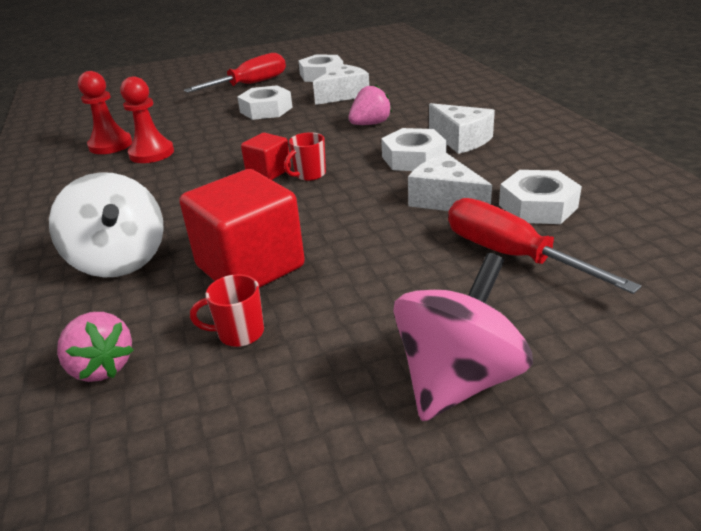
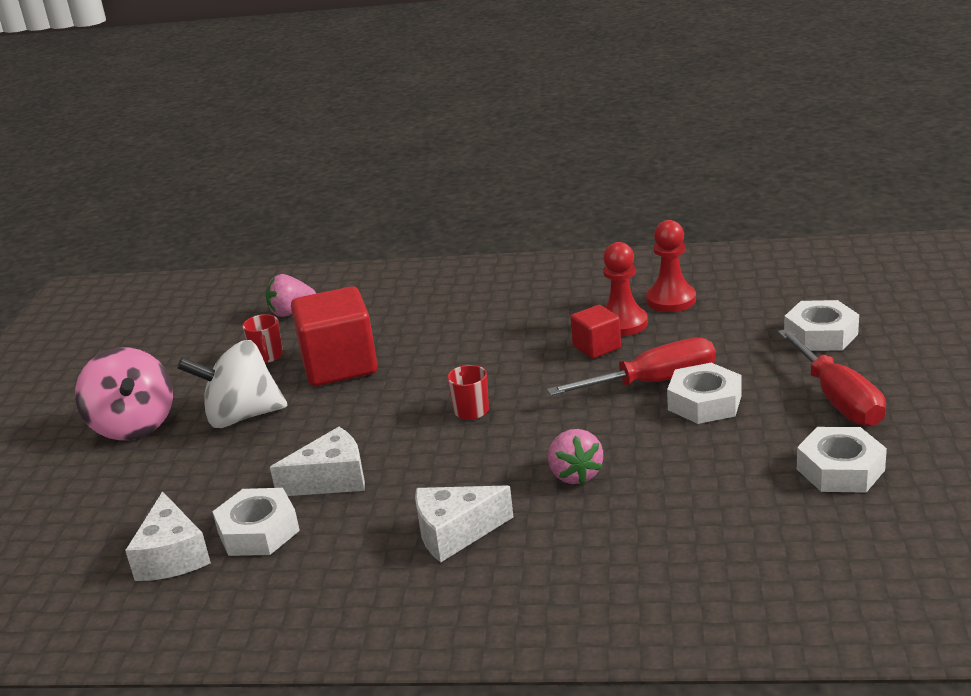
camera: 115 degrees right, 5 degrees down
(120, 260) = (410, 314): white spinning top -> white spinning top (241, 416)
(239, 333) = (267, 356): red mug -> red mug turned 150 degrees clockwise
(268, 172) = (503, 387): red cube -> red cube (596, 347)
(344, 95) = (715, 474): white cheese -> white cheese (172, 556)
(413, 158) = (441, 484): white nut -> white nut (820, 335)
(511, 255) = (211, 487): red screwdriver -> red screwdriver (653, 382)

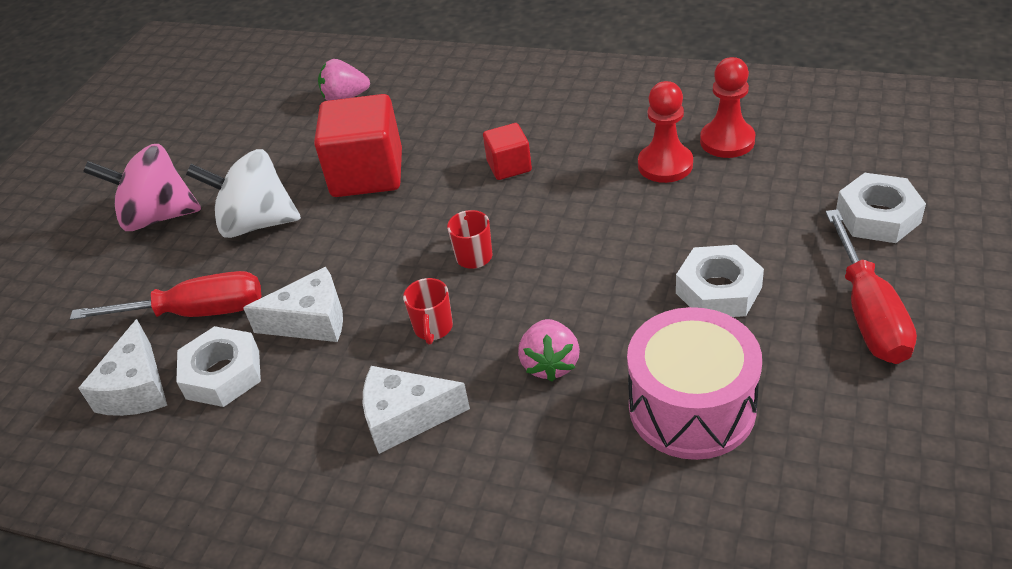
camera: 15 degrees right, 15 degrees up
(133, 426) = (157, 217): pink spinning top -> pink spinning top turned 105 degrees clockwise
(267, 356) = (304, 151): red mug -> red mug (433, 328)
(596, 347) = (628, 193): red cube -> red cube (509, 166)
(653, 382) = (672, 252): red screwdriver -> red screwdriver (196, 312)
(713, 484) = (692, 407): none -> pink drum
(840, 469) = (839, 416): white nut -> none

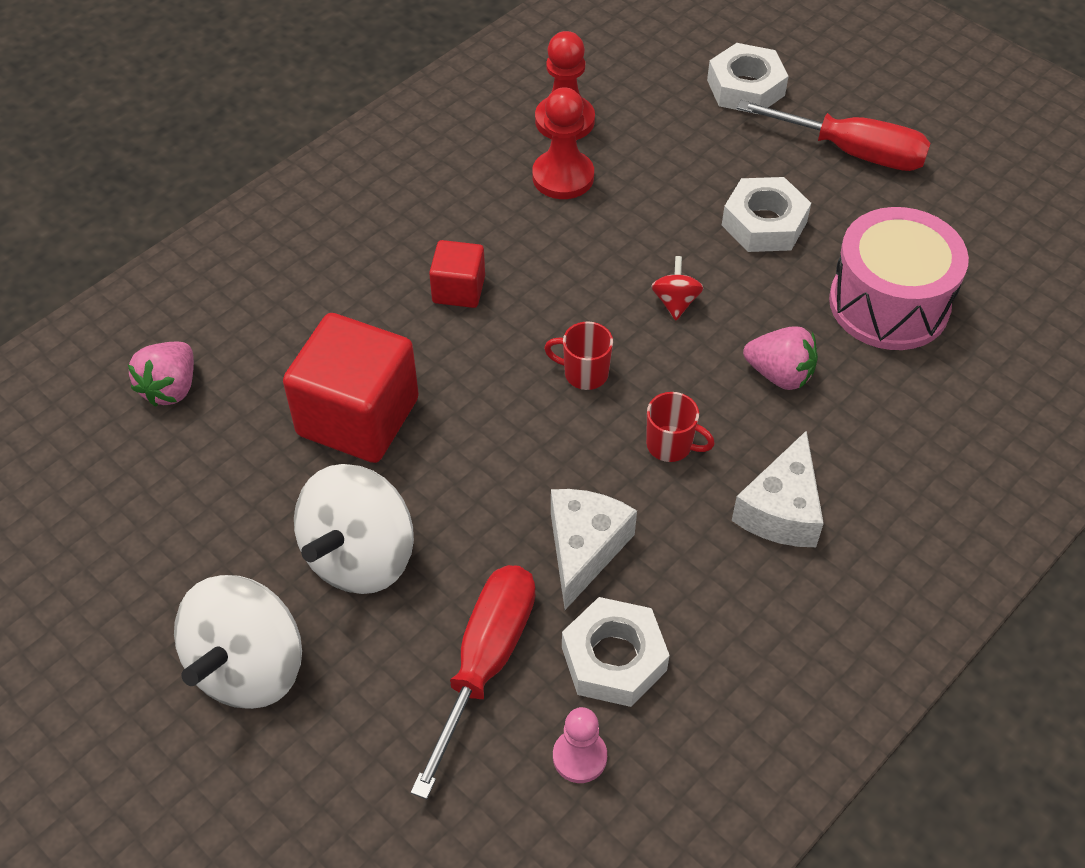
camera: 70 degrees left, 10 degrees up
(136, 388) = (579, 757): white cheese -> pink pawn
(157, 217) = (248, 667): pink spinning top -> white spinning top
(583, 274) = (675, 302): none -> red spinning top

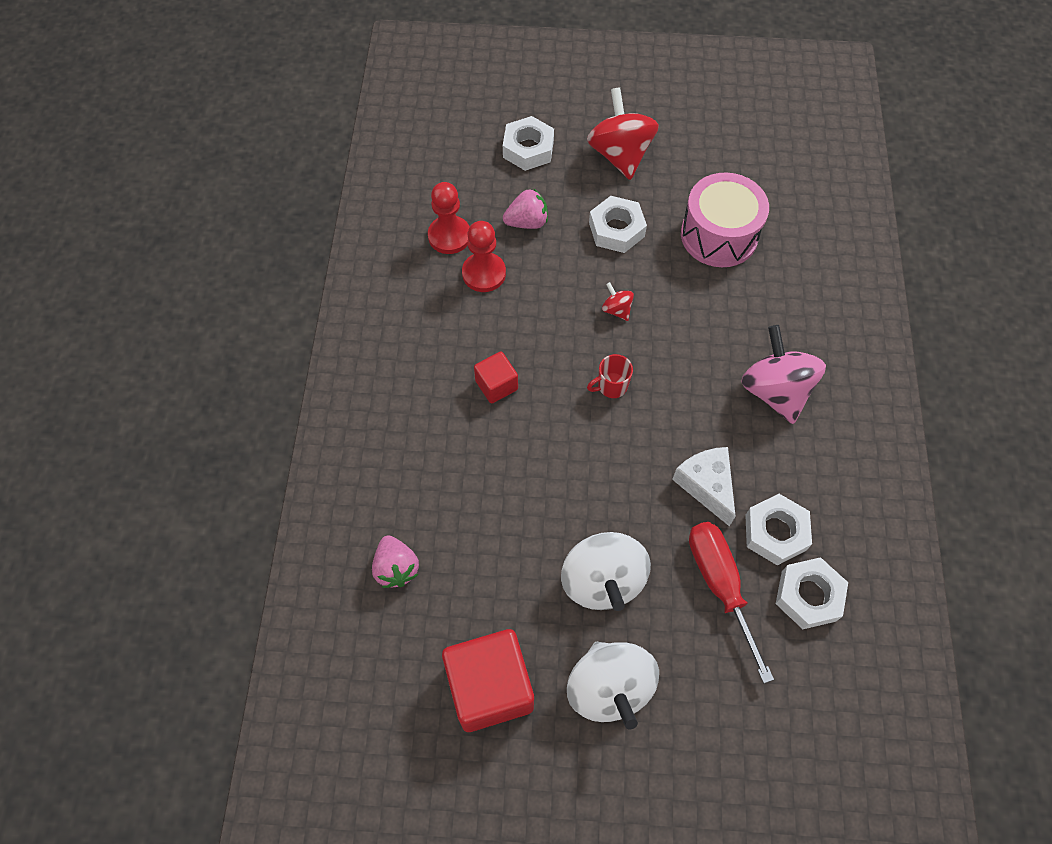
camera: 40 degrees left, 10 degrees up
(358, 417) = (519, 503): red cube -> red cube (490, 687)
(579, 757) = (808, 596): pink pawn -> white nut
(671, 445) = (692, 395): red mug -> none
(779, 374) = (705, 315): pink strawberry -> pink strawberry (527, 222)
(781, 510) = (775, 390): white cheese -> pink spinning top
(852, 152) = (620, 154): red screwdriver -> red spinning top

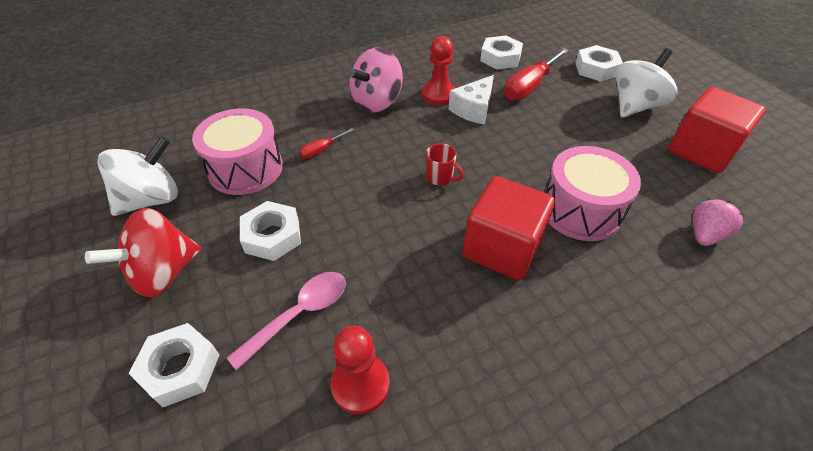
camera: 120 degrees left, 15 degrees down
(484, 273) = (391, 320): red pawn -> red pawn (439, 95)
(494, 481) = (581, 210): none -> pink drum
(496, 385) = (502, 248): red cube -> red cube, size x1.91
(527, 222) = (299, 314): pink strawberry -> pink spoon
(602, 581) = (582, 130): white spinning top -> white spinning top (152, 199)
(616, 309) = (365, 202): red spinning top -> none
(713, 304) = (322, 150): none -> red screwdriver
(775, 532) = (476, 77): white nut -> white nut (596, 69)

